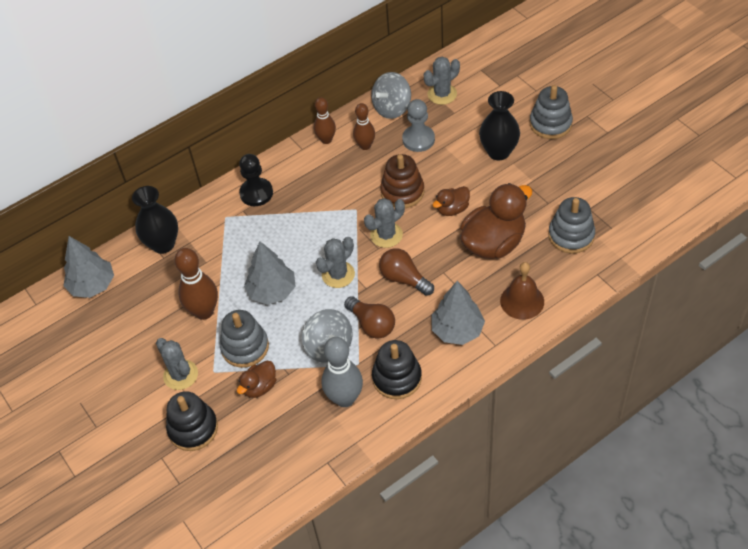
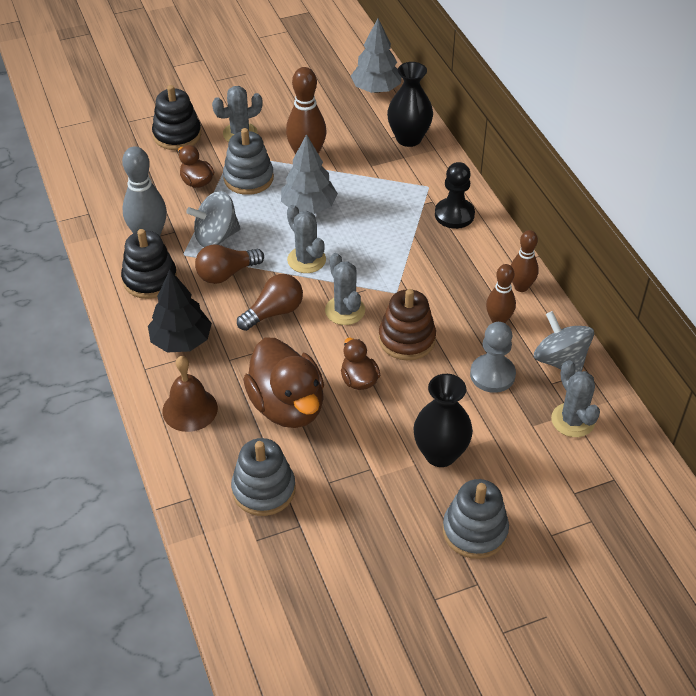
camera: 100 degrees right, 5 degrees down
(457, 330) = (181, 341): grey tree -> black tree

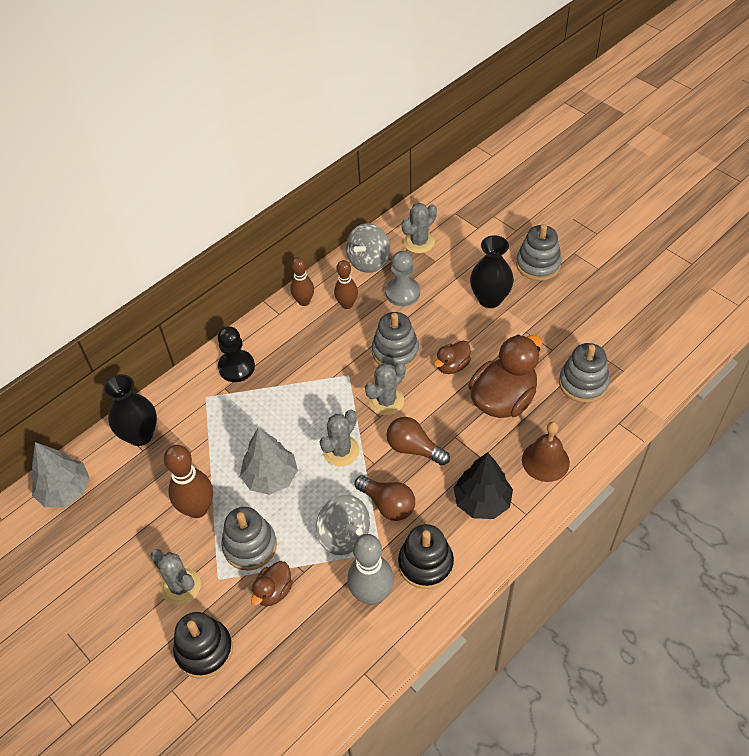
camera: 110 degrees left, 5 degrees up
(407, 339) = (395, 351): brown stacking toy -> grey stacking toy

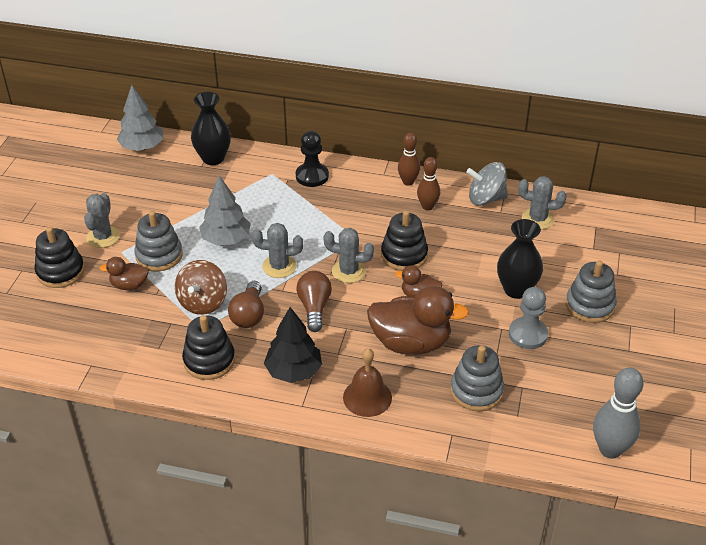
camera: 55 degrees right, 10 degrees down
(197, 509) = (172, 215): brown bowling pin -> none
(344, 535) = (203, 302): grey spinning top -> brown spinning top
(372, 594) = (161, 340): grey bowling pin -> grey bowling pin (610, 449)
(395, 351) = (404, 255): grey stacking toy -> black stacking toy
(402, 293) = (471, 233): grey pawn -> grey pawn (528, 334)

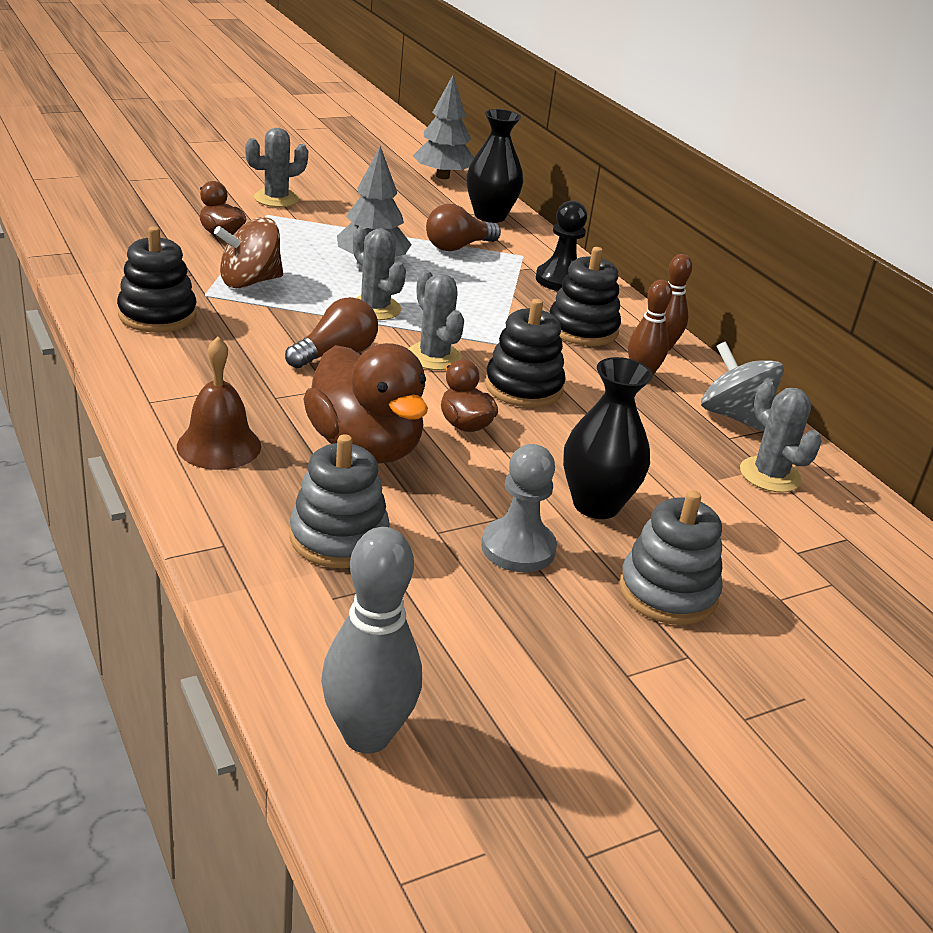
camera: 45 degrees right, 10 degrees down
(60, 271) = (194, 194): black stacking toy -> black stacking toy (582, 329)
(159, 255) = (290, 235): grey stacking toy -> none
(249, 315) = (266, 315): brown light bulb -> brown light bulb (457, 247)
(293, 371) = (204, 375): black tree -> none

